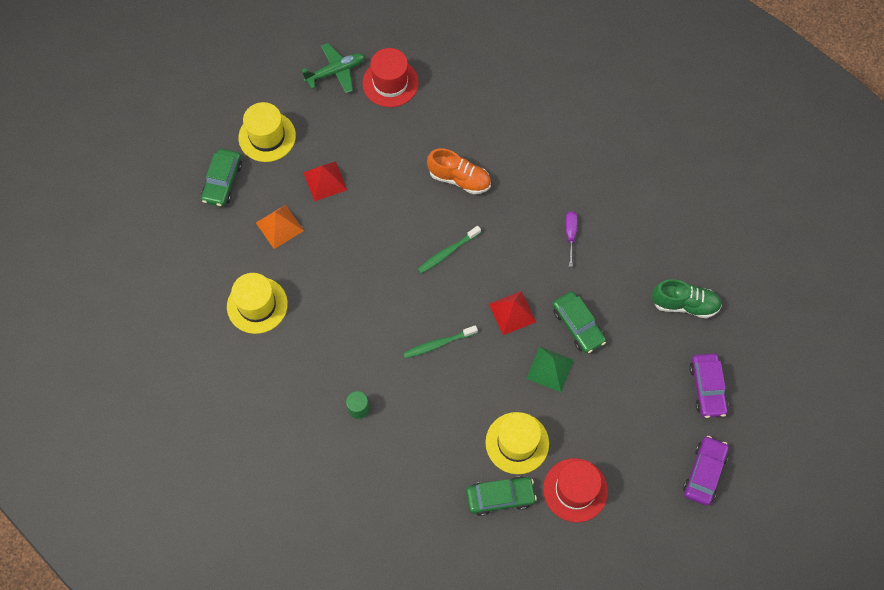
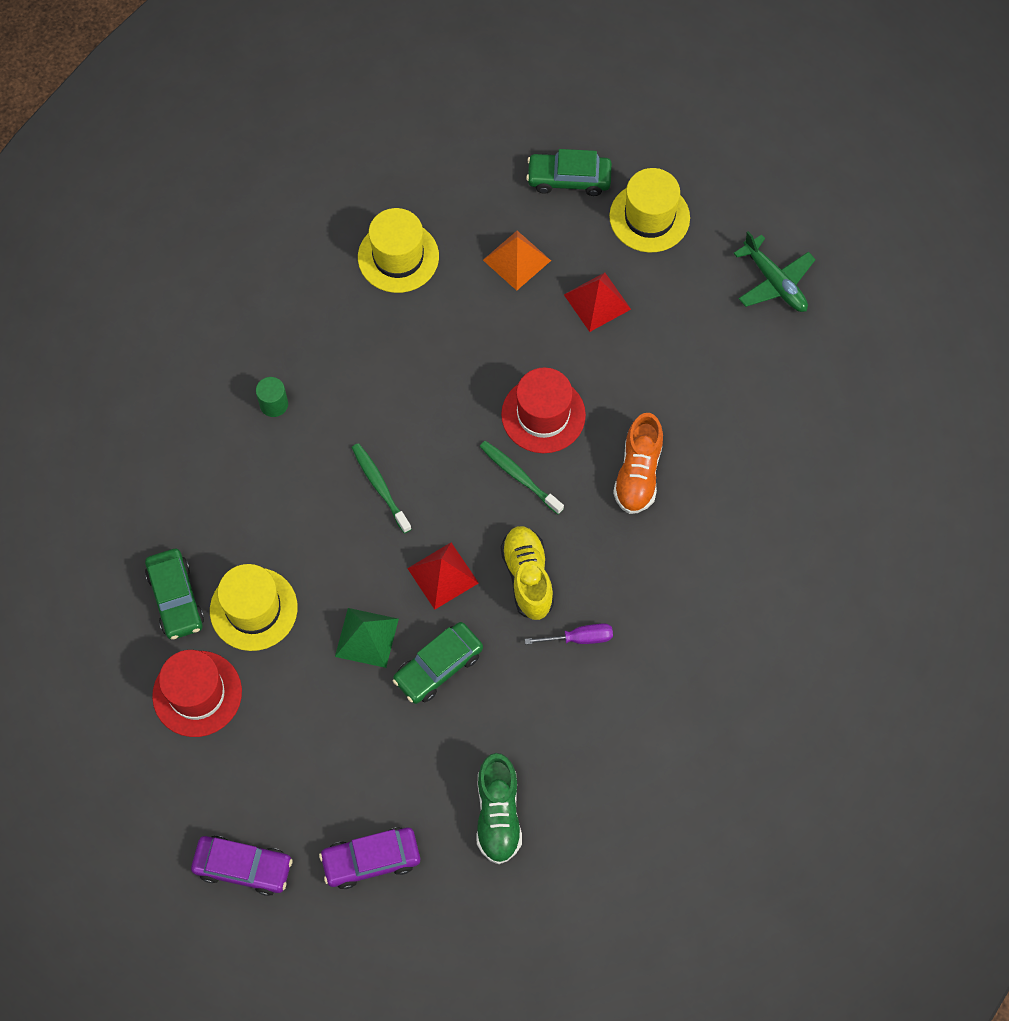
camera: 80 degrees right, 0 degrees up
(390, 83) = (774, 356): red hat -> red hat (543, 415)
(522, 259) = (527, 577): none -> yellow shoe

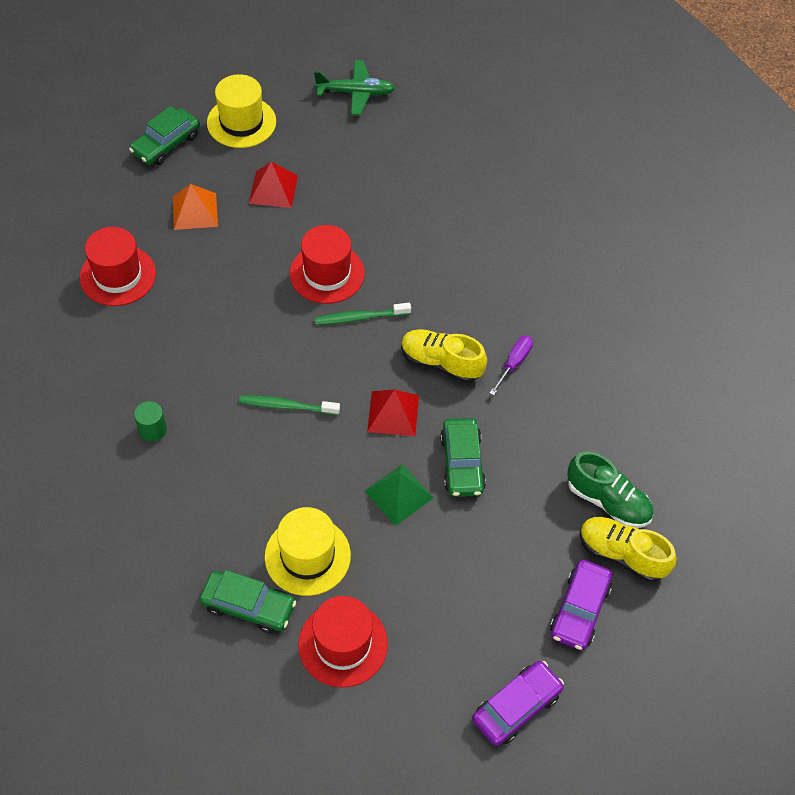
camera: 55 degrees left, 10 degrees down
(398, 257) = (118, 275): yellow hat -> red hat
(453, 861) = (622, 554): none -> yellow shoe
(638, 473) = (422, 250): orange shoe -> none

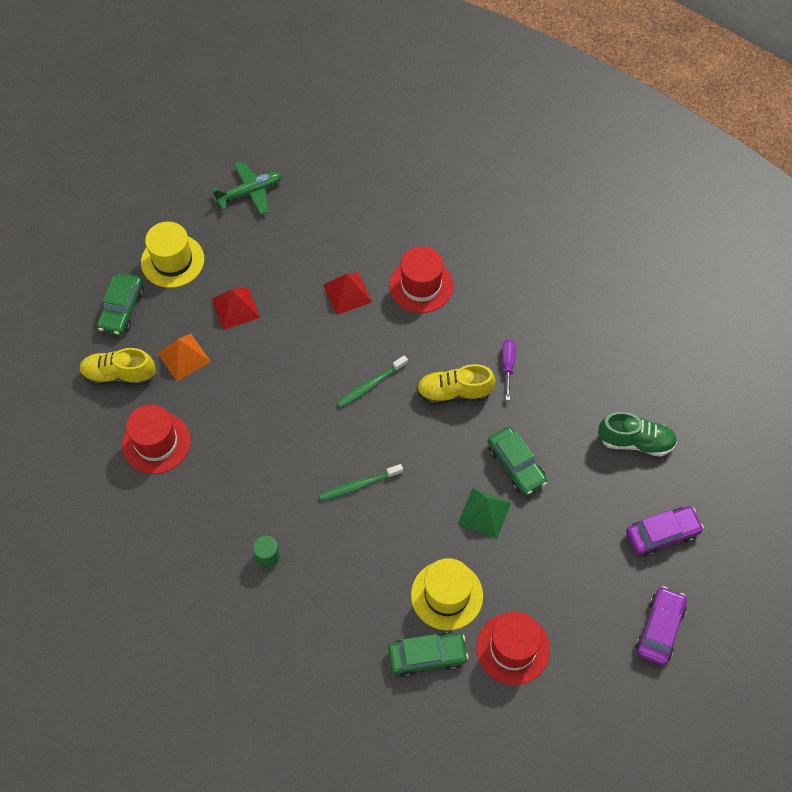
camera: 25 degrees left, 5 degrees up
(327, 273) = (322, 360): red hat -> red hat (421, 285)
(393, 413) = (442, 451): red pyramid -> red pyramid (347, 293)
(579, 609) = (662, 534): purple car -> purple car turned 105 degrees counterclockwise
(622, 554) = (667, 477): yellow shoe -> yellow shoe (119, 375)

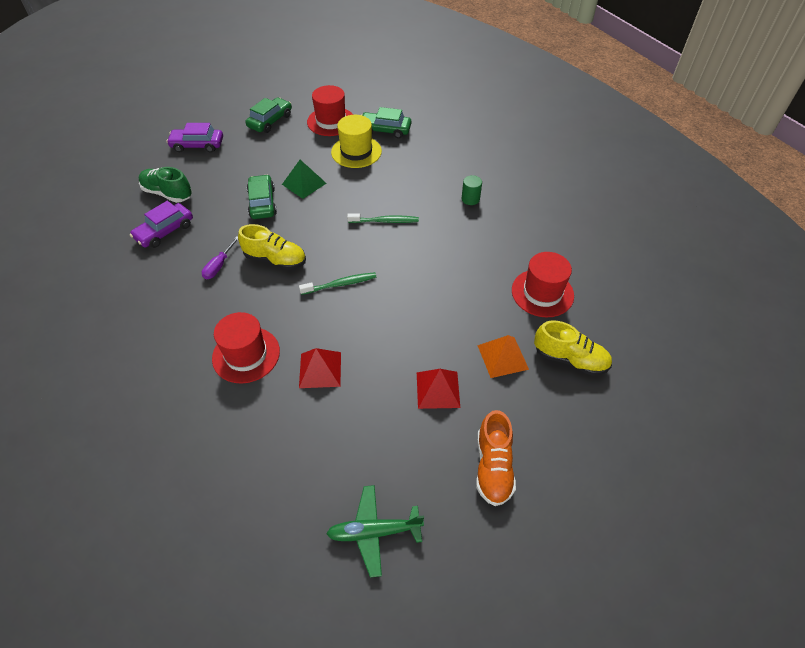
camera: 160 degrees left, 10 degrees down
(122, 309) = (560, 426): green car -> green car (270, 121)
(172, 261) = (493, 467): yellow hat -> orange shoe
(659, 629) = (239, 109): purple car -> purple car (165, 231)

